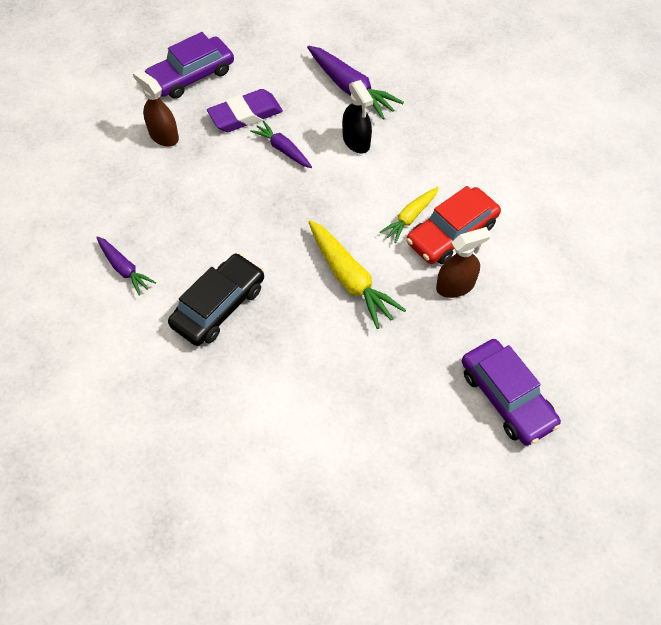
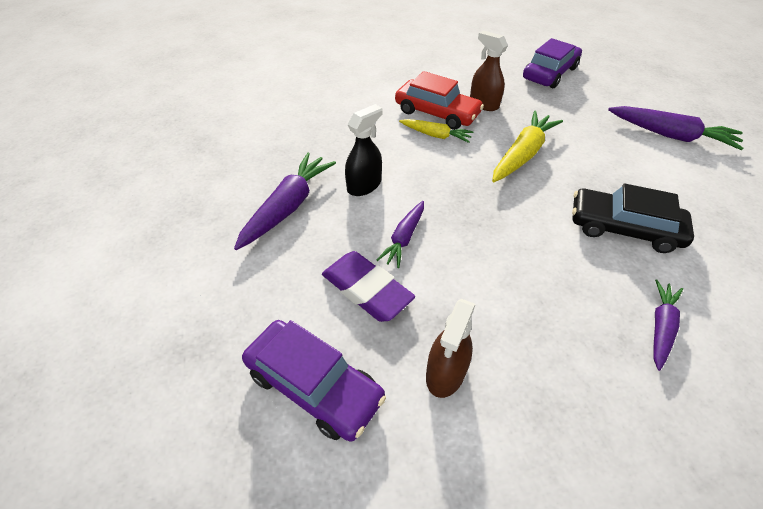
camera: 110 degrees left, 10 degrees down
(323, 452) = (670, 135): none -> purple carrot

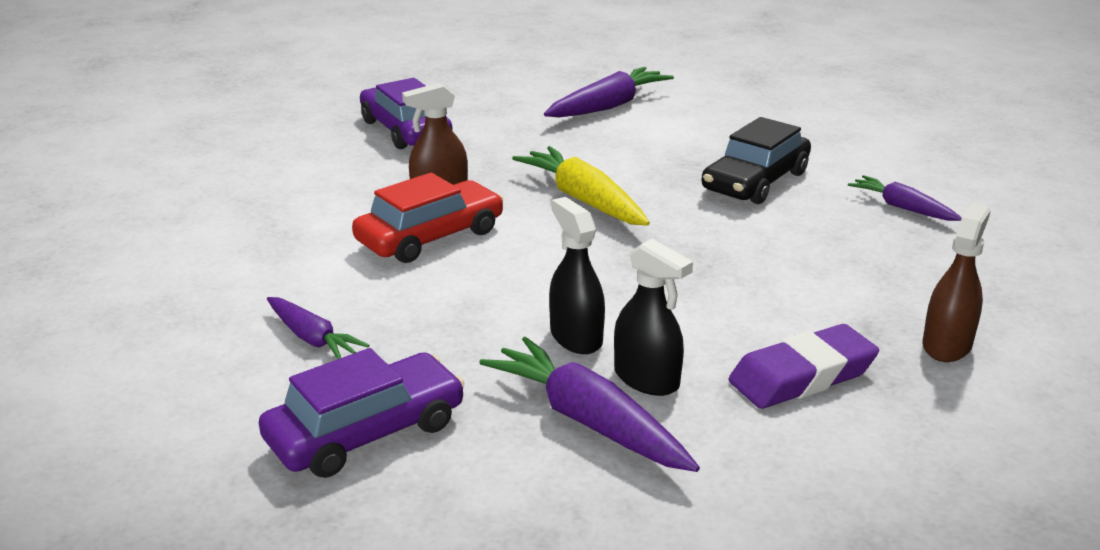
camera: 70 degrees left, 20 degrees down
(314, 385) = (956, 446): purple car -> purple car (366, 432)
(335, 220) = (646, 379): none -> black spray bottle
(404, 238) = (712, 326): purple carrot -> purple carrot (312, 338)
(436, 135) = (490, 251): yellow carrot -> none
(445, 373) = (947, 345): brown spray bottle -> brown spray bottle turned 105 degrees counterclockwise

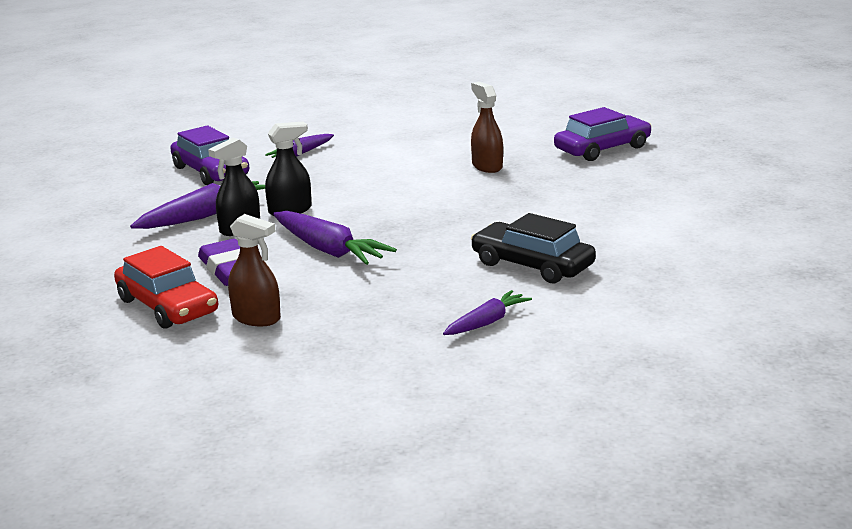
camera: 90 degrees right, 5 degrees down
(430, 236) = (423, 168): red car -> red car (167, 306)
(583, 200) = (485, 207): yellow carrot -> none
(608, 106) = (687, 210): purple carrot -> purple carrot (329, 250)

